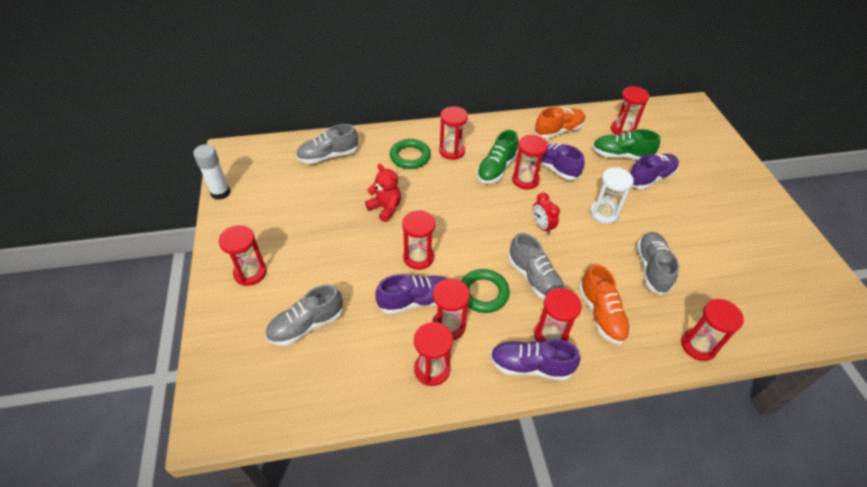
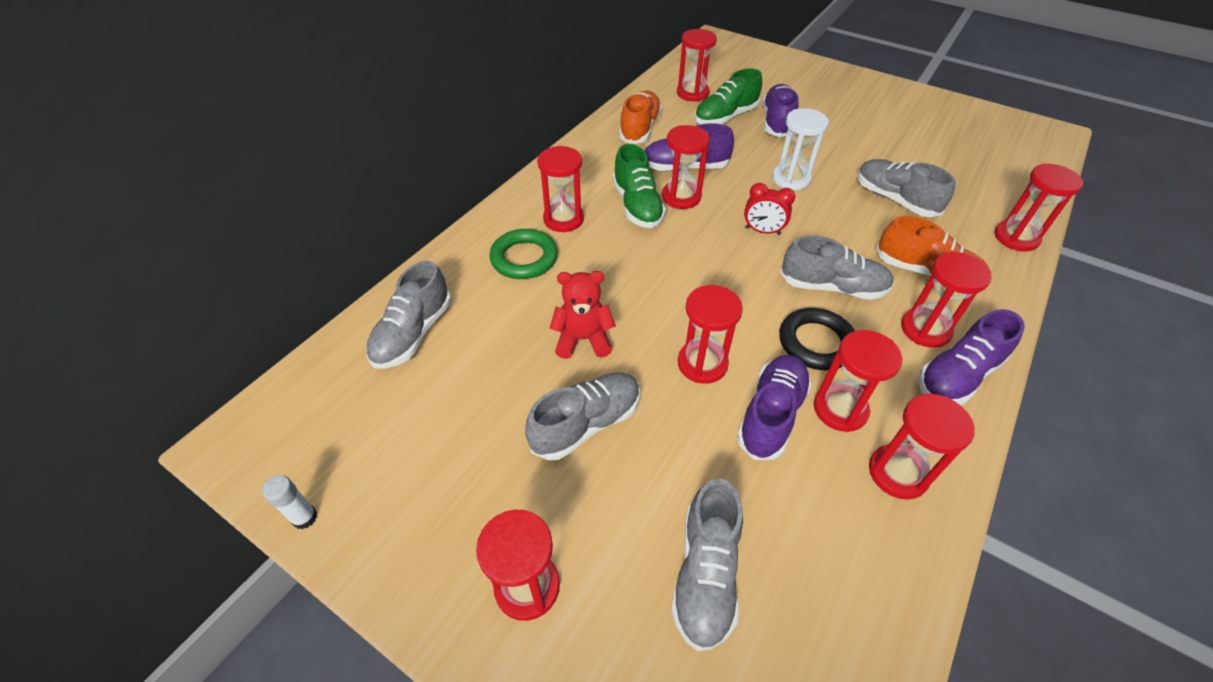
camera: 45 degrees left, 0 degrees up
(220, 193) = (305, 517): white glue stick -> white glue stick, size x0.59
(341, 240) = (586, 424): none -> grey shoe
(483, 293) = (816, 343): green ring -> black ring

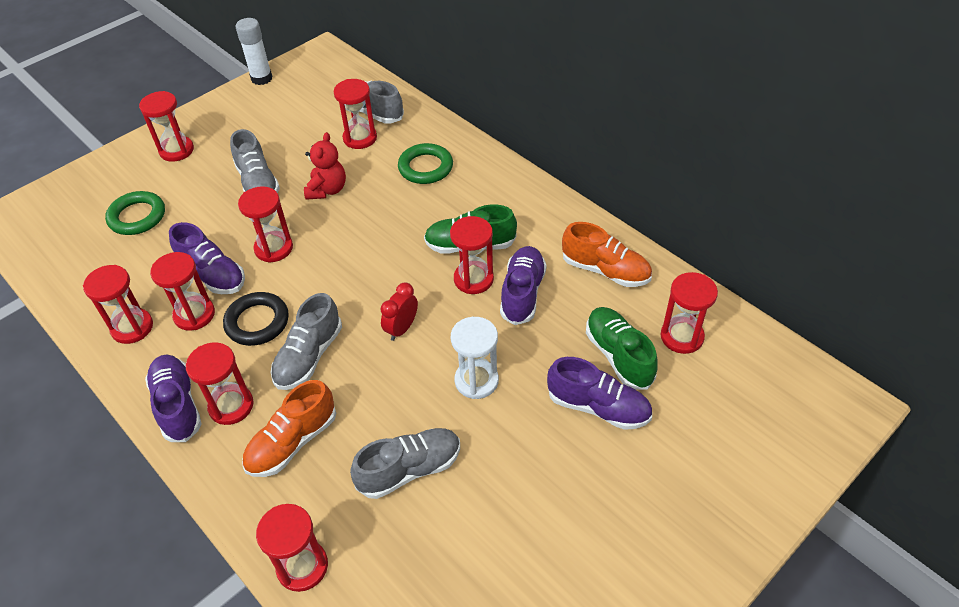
camera: 105 degrees right, 0 degrees up
(305, 517) = (261, 78): white glue stick -> white glue stick, size x1.70
(563, 219) = (467, 194): red hourglass -> red hourglass (360, 138)
(705, 574) = (137, 217): grey shoe -> green ring

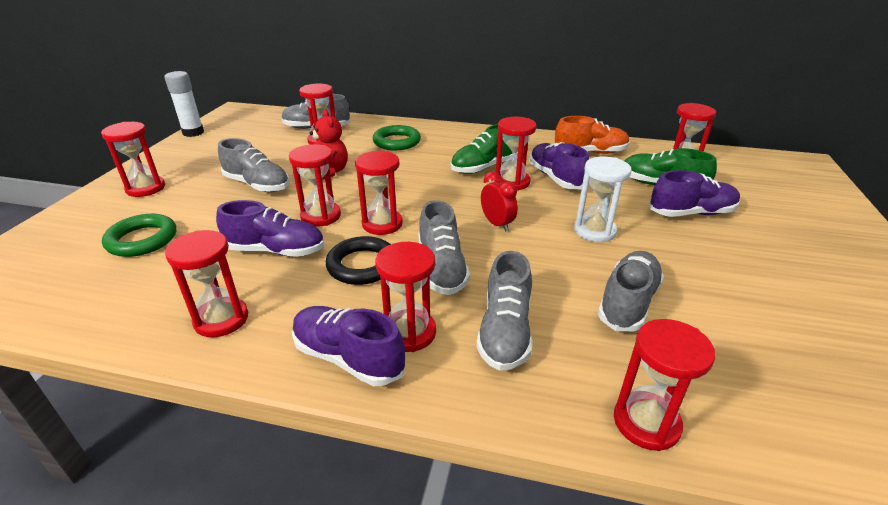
camera: 35 degrees left, 15 degrees down
(194, 315) = (288, 283): red hourglass -> red hourglass (382, 224)
(292, 442) = (505, 332): orange shoe -> grey shoe
(401, 328) = (497, 224): red clock -> red clock turned 150 degrees clockwise

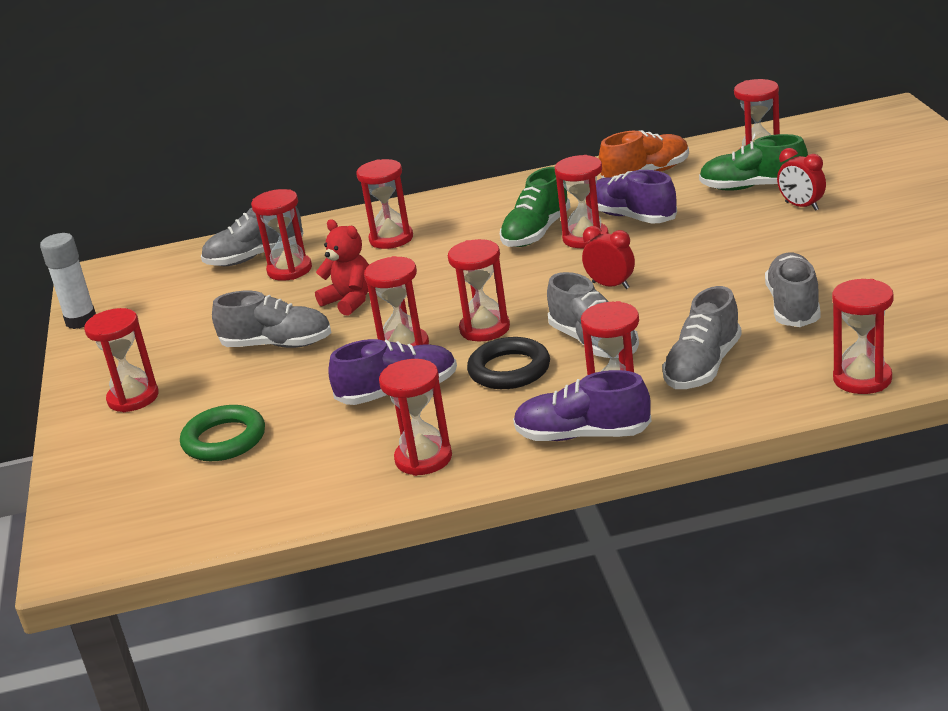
camera: 20 degrees left, 5 degrees down
(397, 142) = (391, 239): green ring -> red hourglass
(505, 332) = (703, 367): grey shoe -> grey shoe turned 45 degrees clockwise
(594, 231) = (717, 257): white hourglass -> none
(691, 213) = (801, 206): purple shoe -> red clock

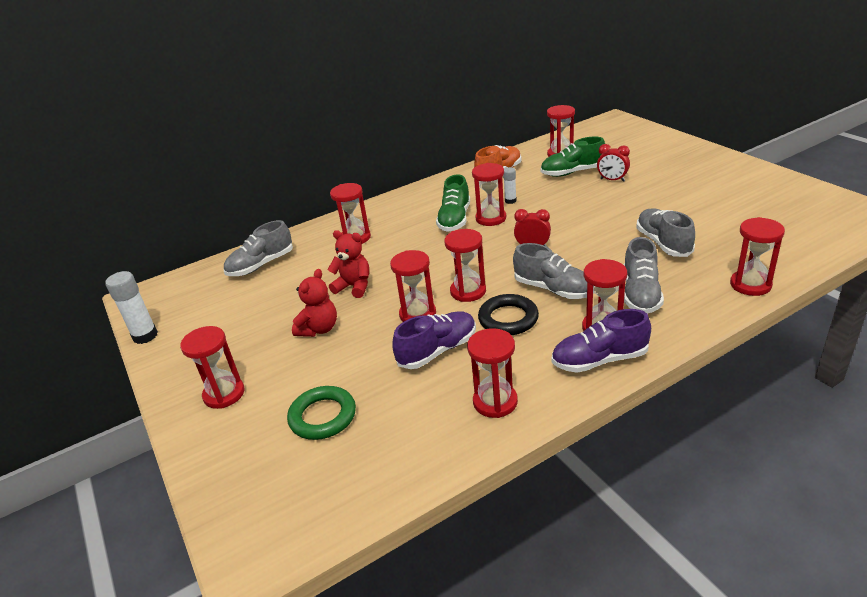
camera: 20 degrees left, 5 degrees up
(277, 345) = (319, 329): grey shoe -> red teddy bear
(289, 270) = (293, 271): red hourglass -> none
(631, 217) = (510, 201): purple shoe -> white glue stick

